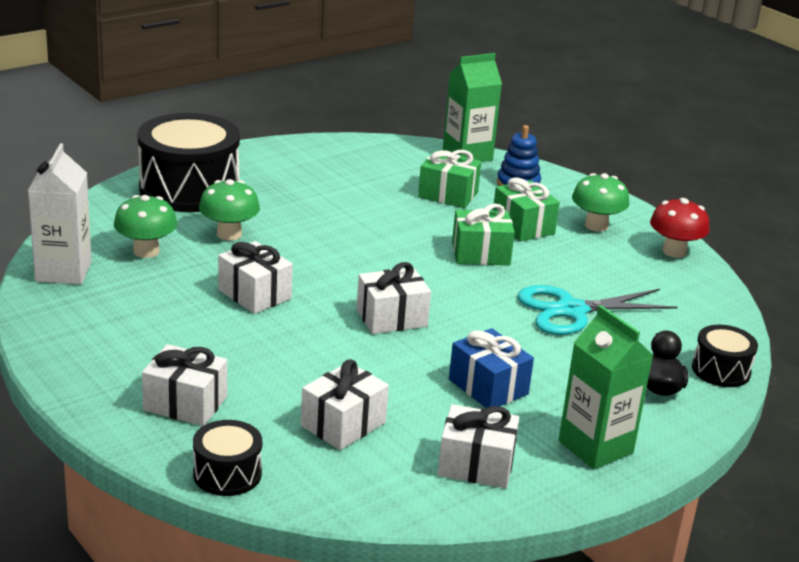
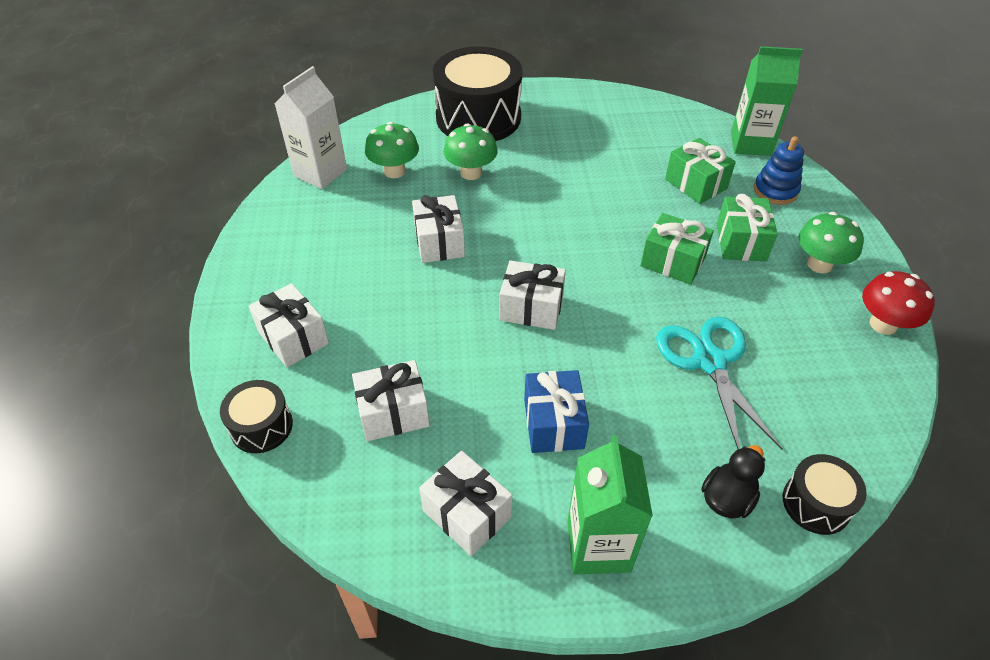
camera: 35 degrees right, 20 degrees up
(571, 310) = (710, 361): turquoise scissors -> turquoise scissors turned 60 degrees clockwise

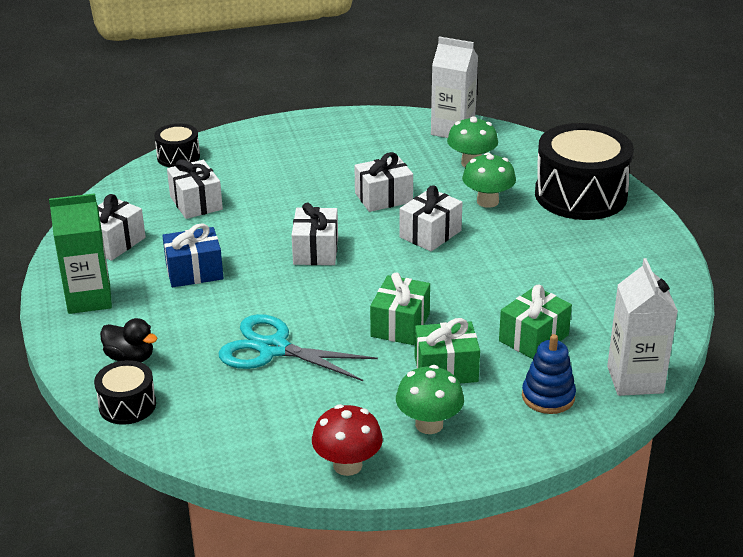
camera: 80 degrees right, 15 degrees down
(293, 338) = (259, 153): white gift -> white gift (430, 234)
(710, 361) = (273, 349): turquoise scissors -> turquoise scissors turned 135 degrees counterclockwise
(750, 144) = (635, 379): green carton -> white carton

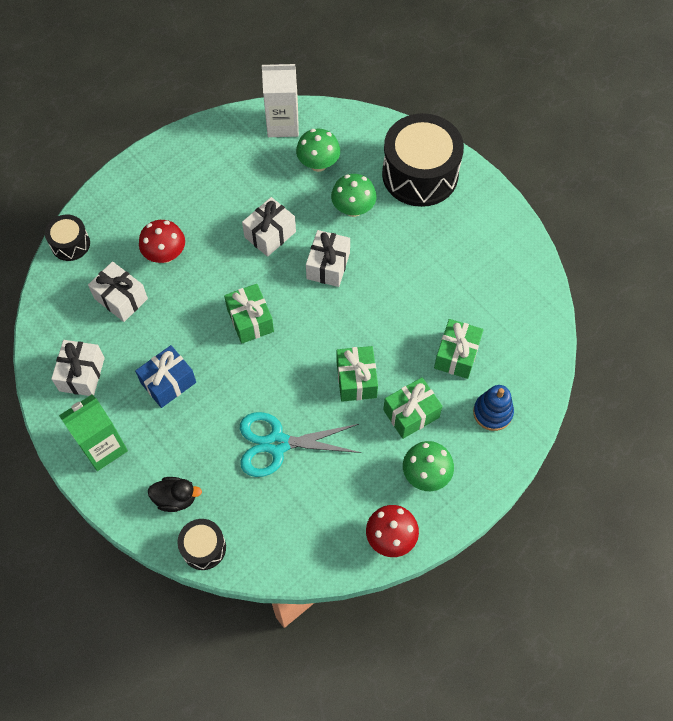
camera: 25 degrees left, 30 degrees up
(264, 185) = (165, 254): none -> red mushroom
(315, 251) = (250, 320): white gift -> green gift
(635, 379) = (542, 370): white carton -> none

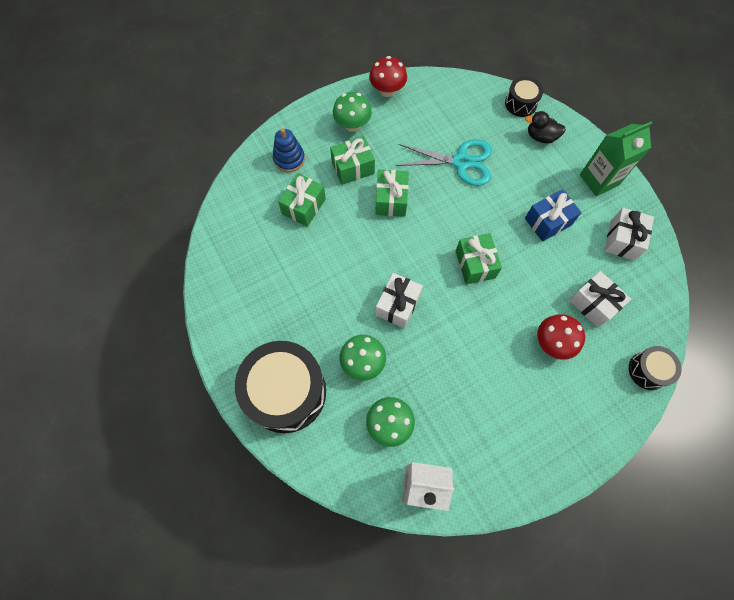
camera: 170 degrees left, 5 degrees up
(270, 234) = (449, 347): white gift -> none

